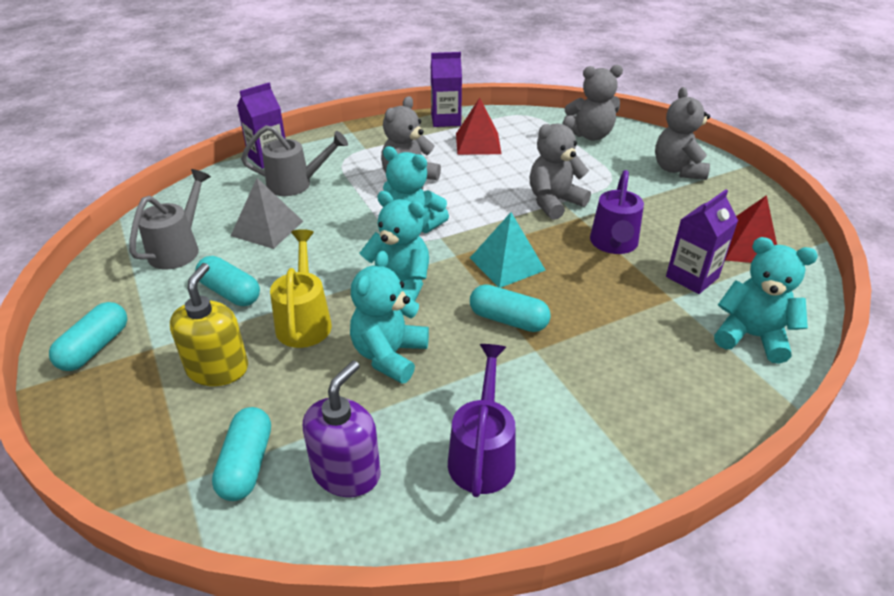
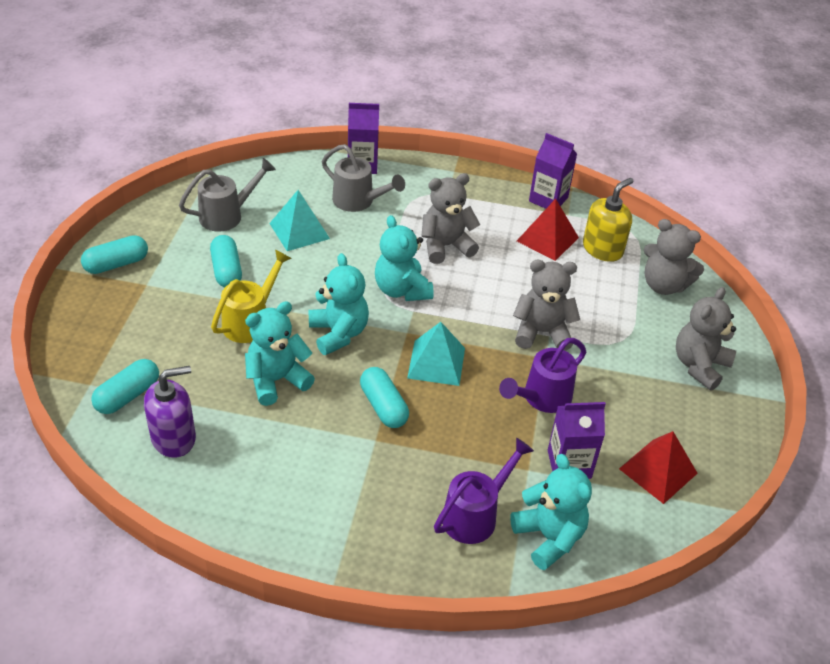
camera: 35 degrees right, 5 degrees up
(218, 369) = (169, 323): yellow soap dispenser -> yellow soap dispenser (602, 249)
(267, 228) = (299, 231): grey pyramid -> turquoise pyramid
(482, 454) = (260, 482): purple watering can -> purple watering can (475, 515)

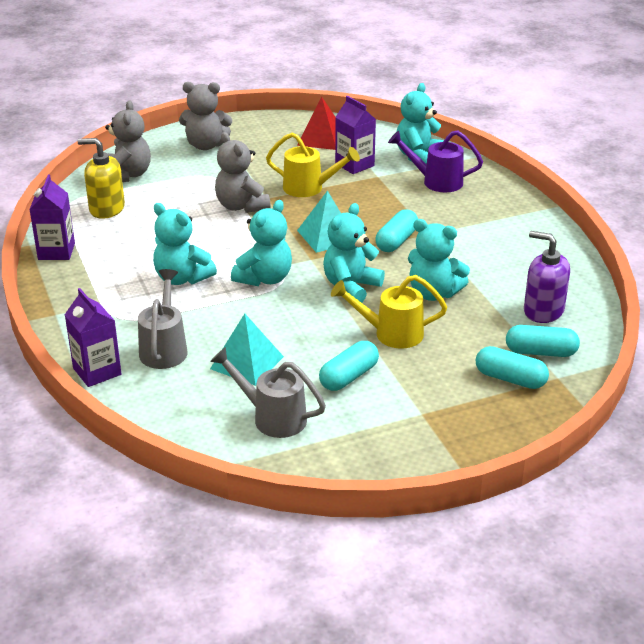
camera: 120 degrees left, 10 degrees down
(116, 264) = (420, 447): turquoise capsule -> turquoise capsule (510, 379)
(446, 246) = (182, 278): grey teddy bear -> turquoise teddy bear
(542, 398) = (309, 188): purple watering can -> yellow watering can
(547, 239) = (118, 235): red pyramid -> none

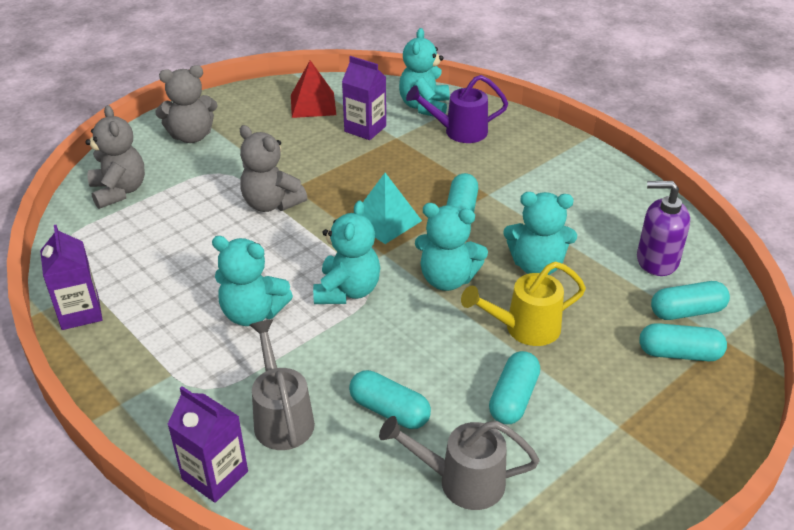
camera: 20 degrees left, 5 degrees up
(106, 209) = (115, 240): yellow soap dispenser -> none
(247, 362) = (389, 410): turquoise pyramid -> turquoise capsule
(309, 188) = (333, 166): yellow watering can -> none
(351, 287) = (447, 279): turquoise teddy bear -> turquoise teddy bear turned 90 degrees counterclockwise

